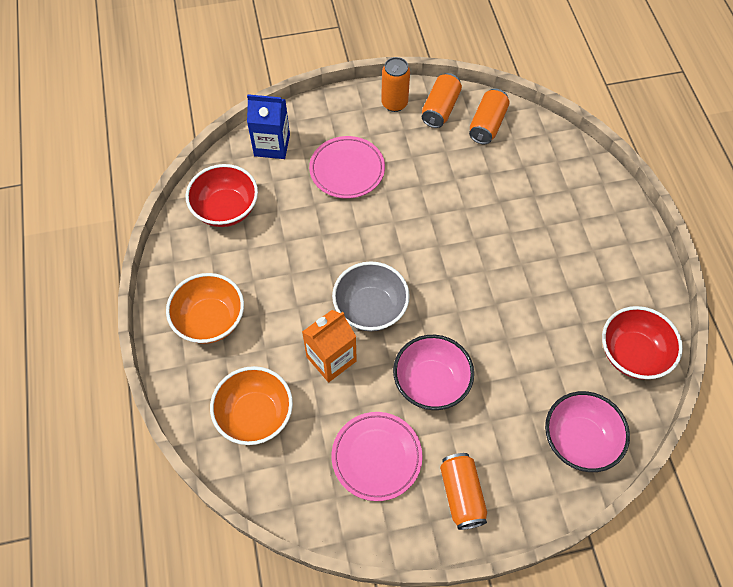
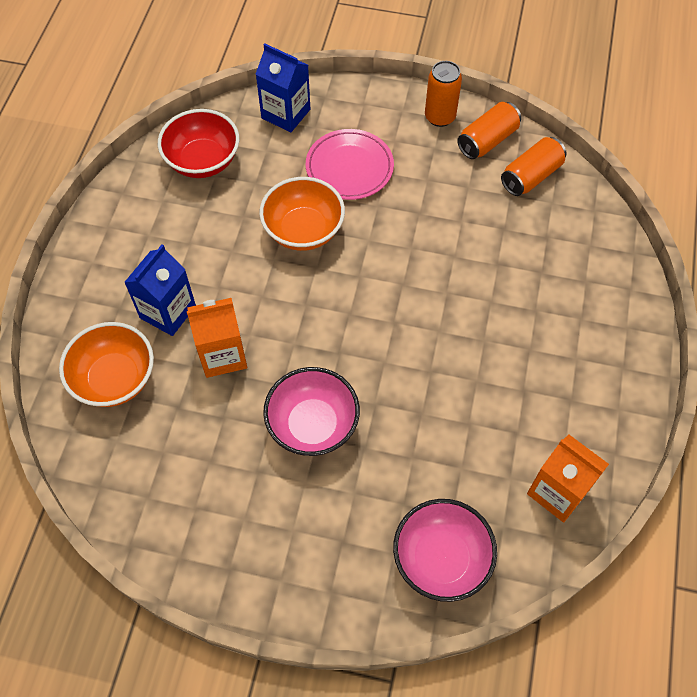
camera: 25 degrees right, 0 degrees up
(210, 320) = (125, 265): orange bowl -> orange bowl (303, 230)
(267, 343) = (168, 312): none -> blue carton
(370, 308) = (292, 320): grey bowl -> none
(376, 457) = (212, 476): pink plate -> none
(462, 494) = (278, 556): orange can -> none
(633, 354) = (557, 492): red bowl -> orange carton

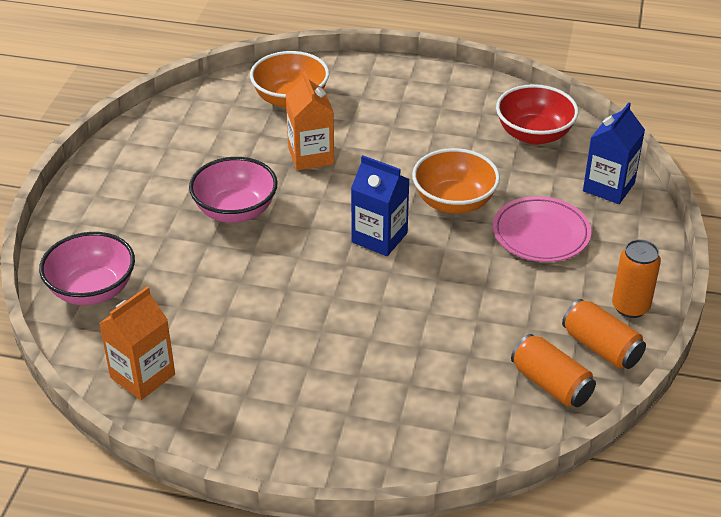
camera: 90 degrees right, 20 degrees down
(168, 312) = (357, 123): blue carton -> blue carton (379, 237)

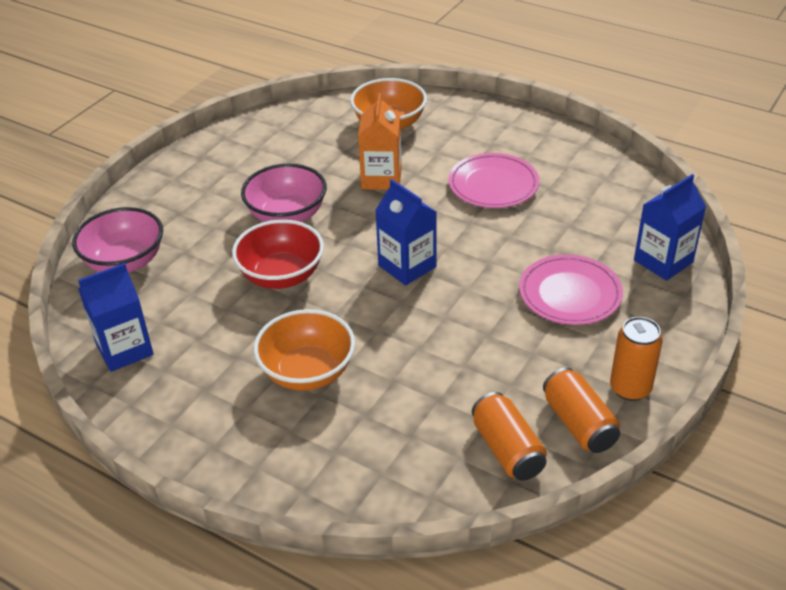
camera: 20 degrees right, 0 degrees up
(142, 376) = (124, 349): orange carton -> blue carton
(422, 143) = (493, 185): none -> pink plate
(454, 202) = (497, 246): orange bowl -> orange bowl (307, 372)
(534, 134) = (609, 196): red bowl -> red bowl (281, 275)

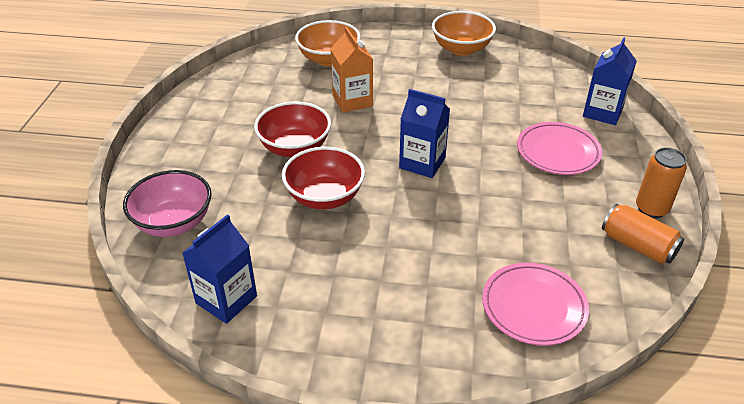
camera: 25 degrees left, 0 degrees up
(287, 215) = (295, 148): pink bowl -> red bowl
(307, 372) = (404, 270): orange bowl -> orange bowl (461, 49)
(493, 185) = (442, 87): pink plate -> pink plate (533, 307)
(507, 450) = (603, 282): orange can -> none

